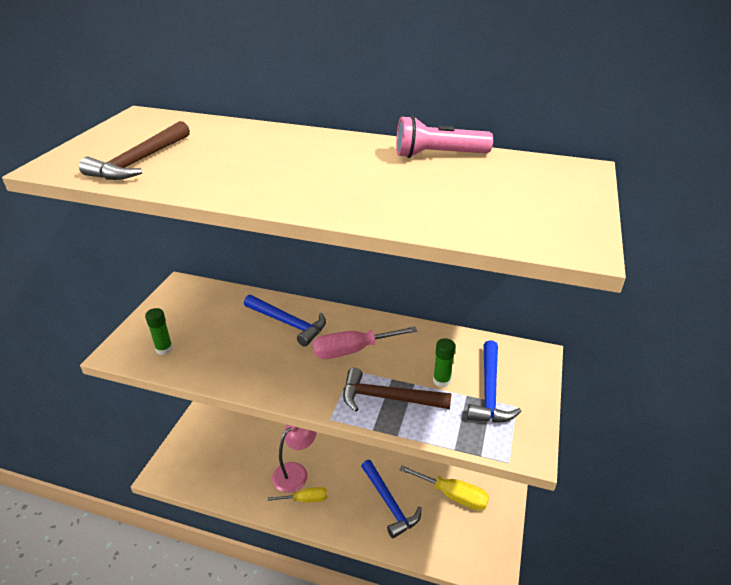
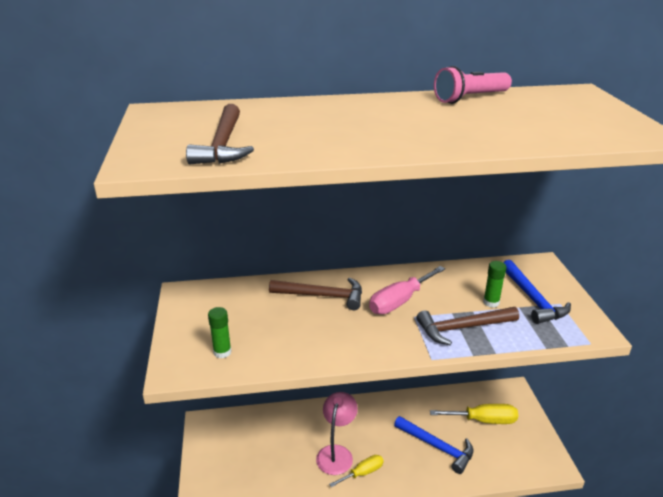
camera: 25 degrees left, 5 degrees down
(288, 323) = (323, 296): blue hammer -> brown hammer

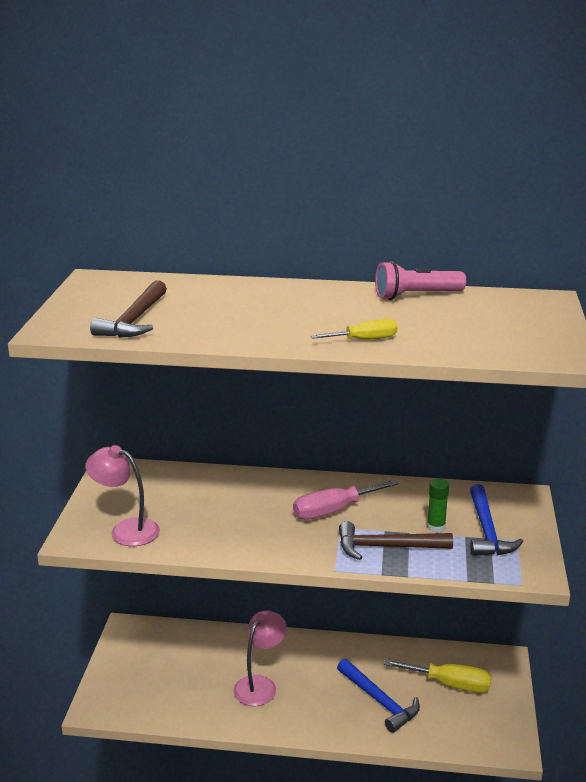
camera: 15 degrees right, 5 degrees down
(222, 352) = (126, 530): green glue stick -> pink lamp
(323, 296) = (253, 493): brown hammer -> none
(363, 473) = (281, 710): yellow screwdriver -> yellow screwdriver (364, 340)

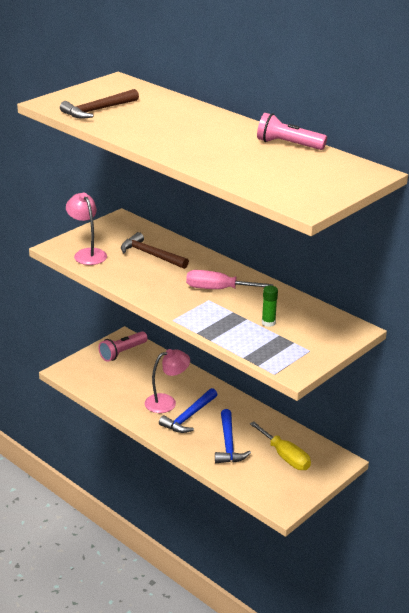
camera: 35 degrees right, 5 degrees up
(143, 647) = (122, 352): none -> pink flashlight
(364, 340) = (204, 160): yellow screwdriver -> none
(386, 547) = (221, 320): brown hammer -> brown hammer (151, 255)
(487, 531) = (298, 338): blue hammer -> blue hammer (188, 417)

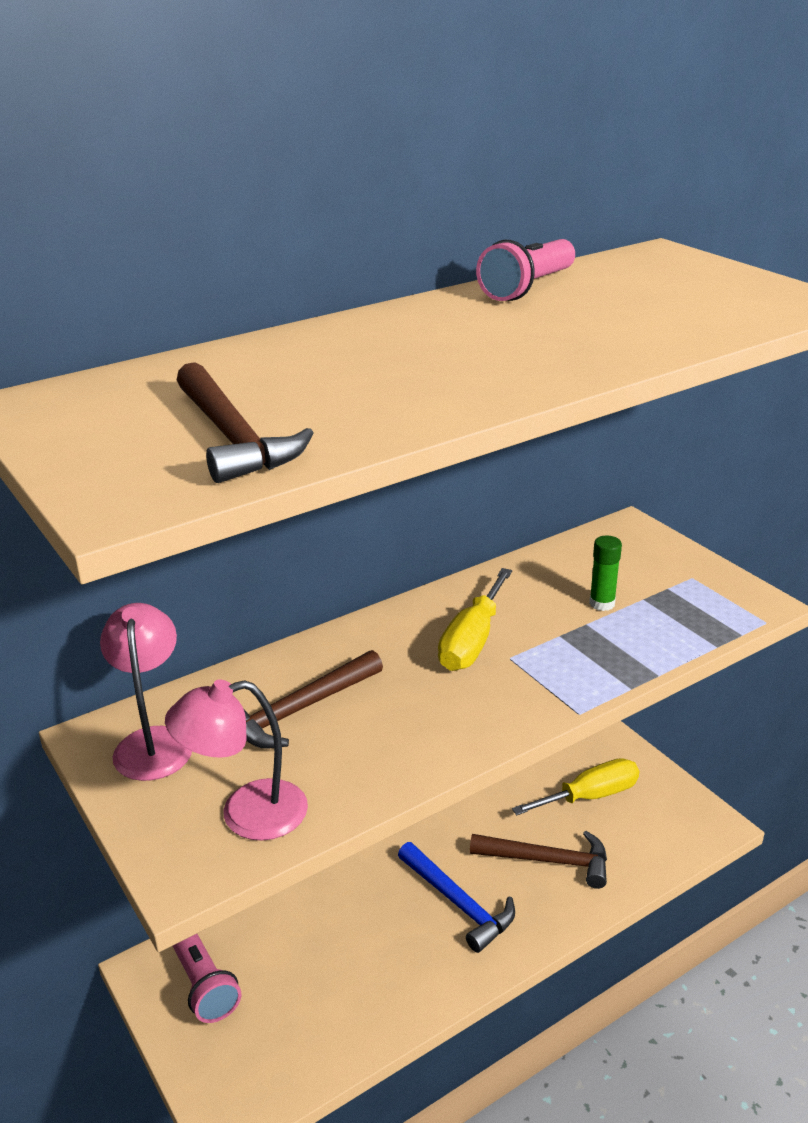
camera: 75 degrees left, 0 degrees up
(167, 402) = (403, 930): pink lamp -> pink lamp (153, 742)
(218, 289) = (472, 641): pink screwdriver -> yellow screwdriver
(228, 444) = (548, 861): blue hammer -> brown hammer

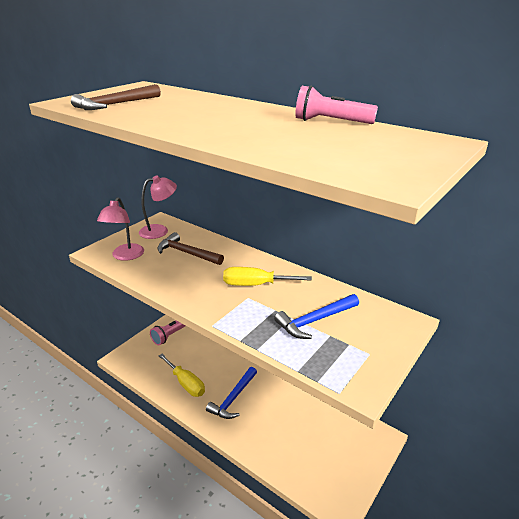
camera: 70 degrees right, 0 degrees up
(246, 814) = (125, 256): pink lamp -> pink lamp turned 135 degrees counterclockwise
(548, 861) = (273, 427): brown hammer -> none
(590, 796) = (329, 437): yellow screwdriver -> yellow screwdriver (186, 383)
(602, 603) = (315, 320): green glue stick -> blue hammer

